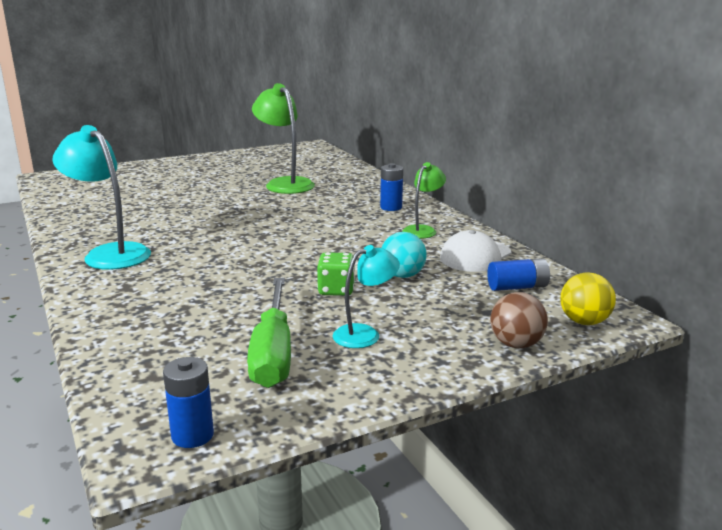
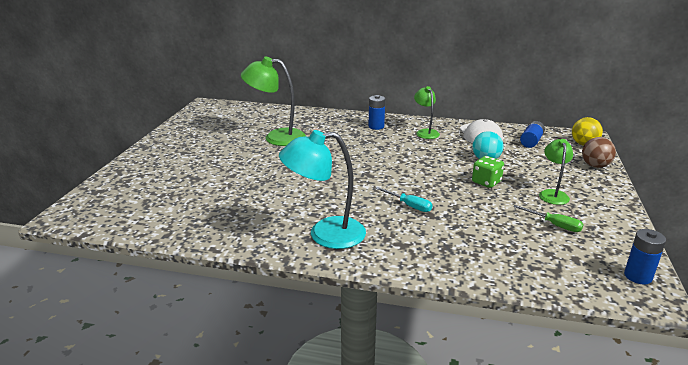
camera: 50 degrees left, 5 degrees up
(216, 269) = (409, 205): none -> turquoise screwdriver
(273, 352) = (554, 225): green screwdriver -> green screwdriver, size x0.51
(365, 334) = (552, 194): turquoise lamp -> green lamp

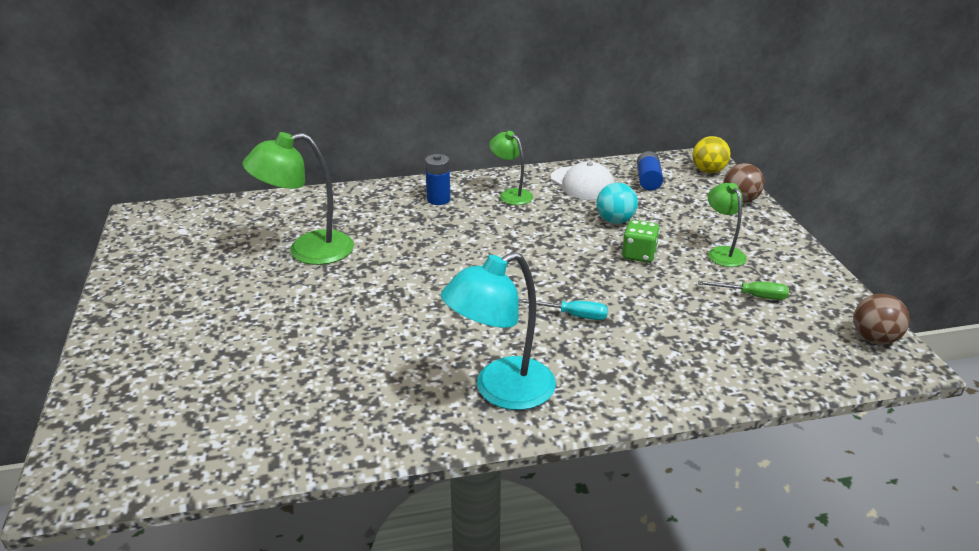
camera: 25 degrees left, 5 degrees up
(638, 276) = (874, 339): blue battery -> brown ball

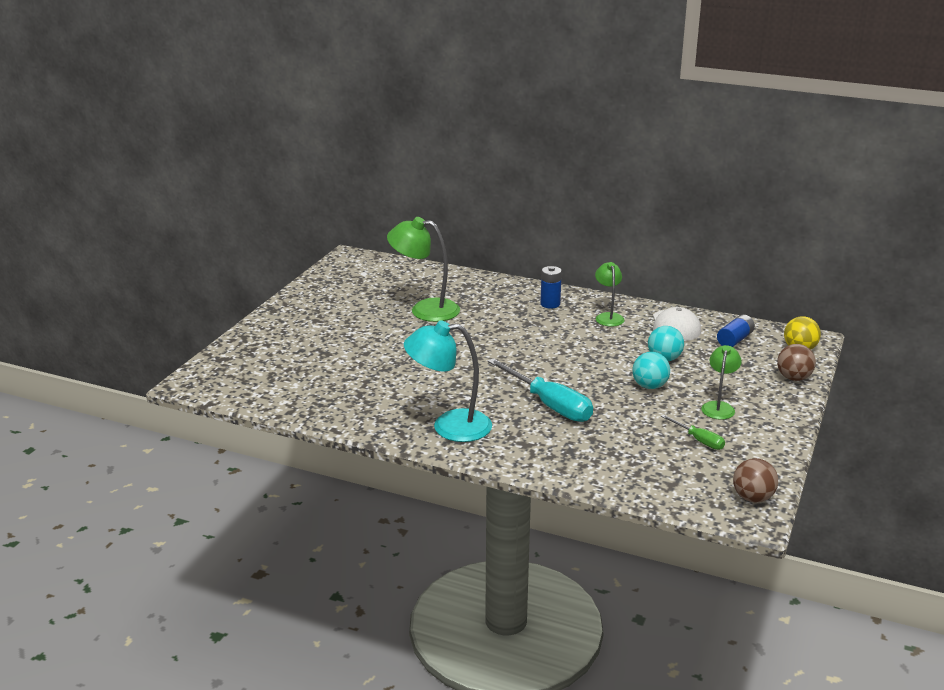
camera: 35 degrees right, 5 degrees down
(573, 315) = (549, 405): turquoise screwdriver -> turquoise screwdriver, size x1.96
(639, 255) = (649, 386): green dice -> turquoise ball

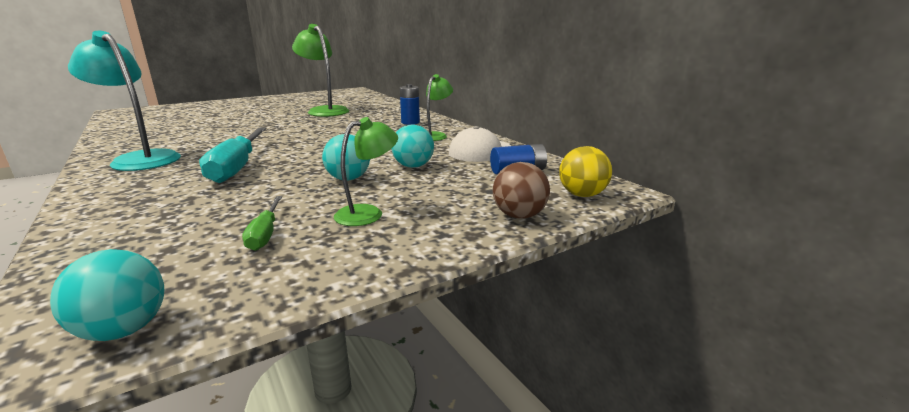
camera: 35 degrees right, 5 degrees down
(753, 498) = (124, 330): brown ball -> turquoise ball

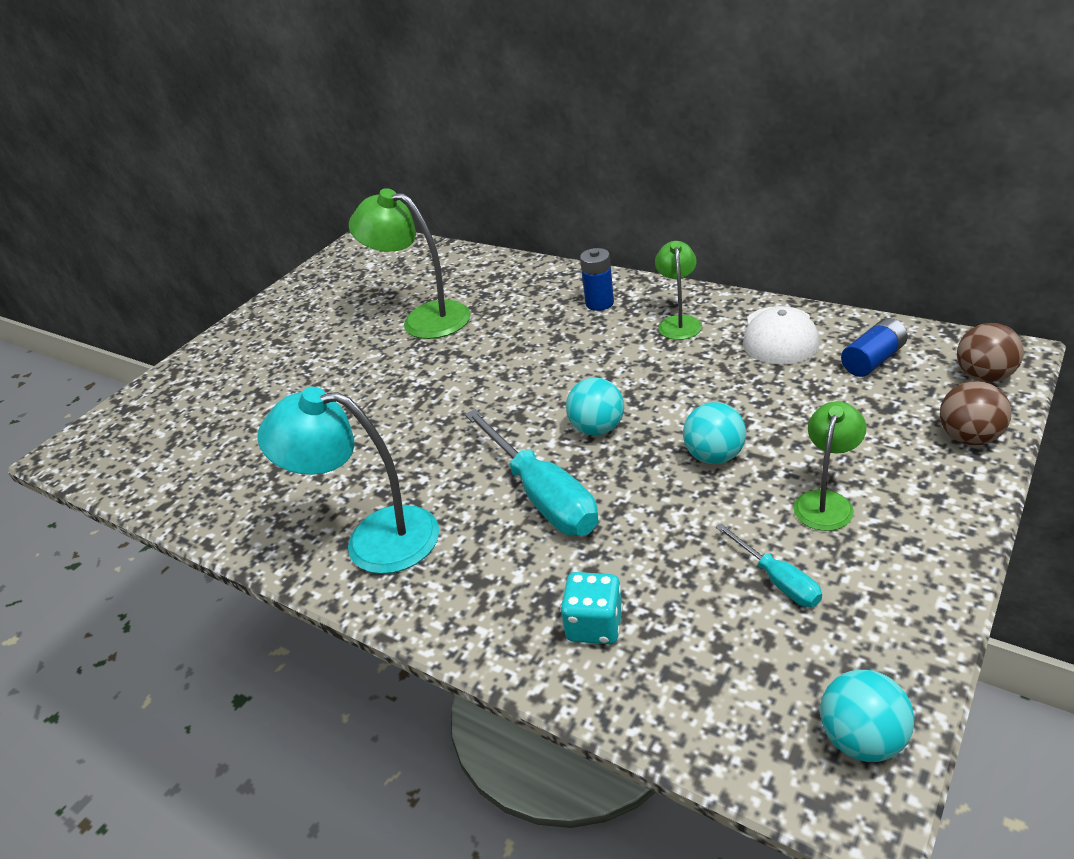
camera: 20 degrees left, 15 degrees up
(139, 216) = (594, 625): none -> turquoise dice
(265, 234) = (777, 580): green screwdriver -> turquoise screwdriver
(413, 166) = (749, 400): turquoise ball -> turquoise ball (597, 428)
(582, 195) = (984, 376): yellow ball -> brown ball

